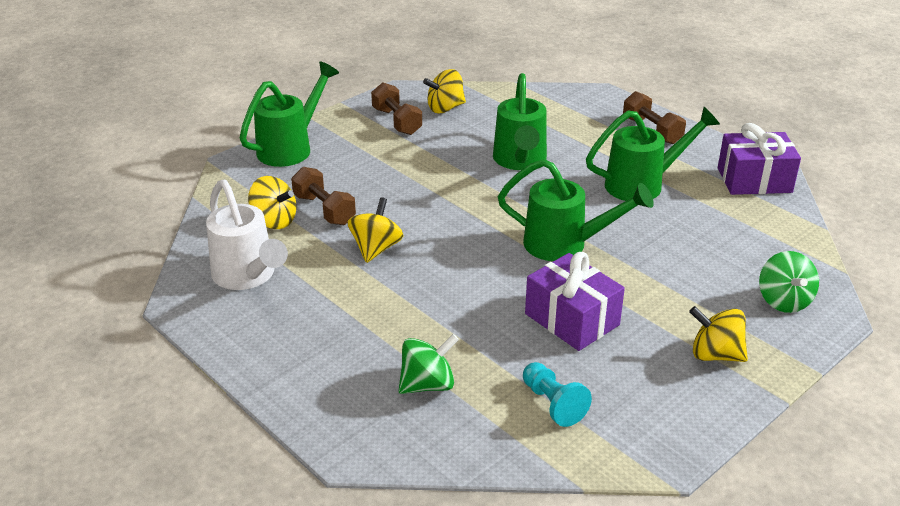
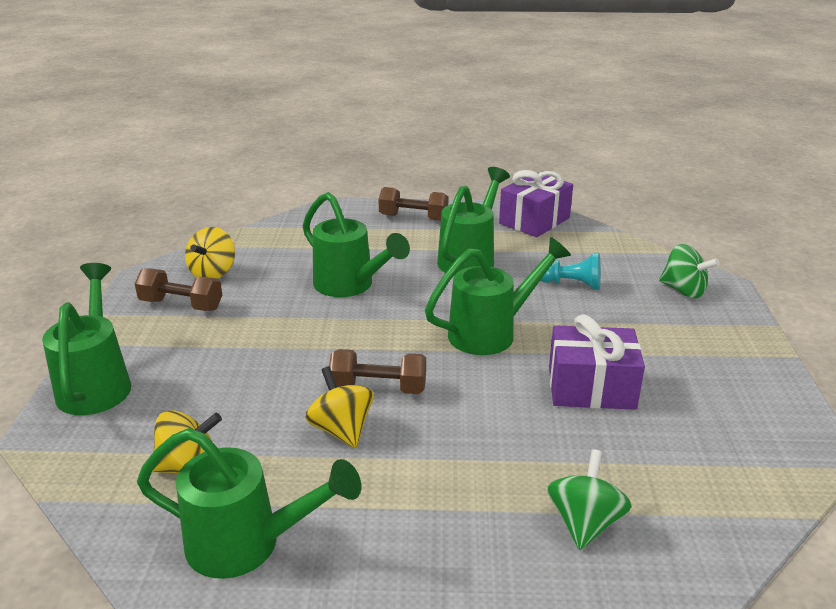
camera: 45 degrees left, 5 degrees down
(248, 277) = (248, 545): white watering can -> green watering can
(324, 210) = (230, 423): brown dumbbell -> brown dumbbell (378, 388)
(553, 404) = (691, 465): turquoise pawn -> turquoise pawn (571, 284)
(715, 354) = (713, 352): yellow spinning top -> none

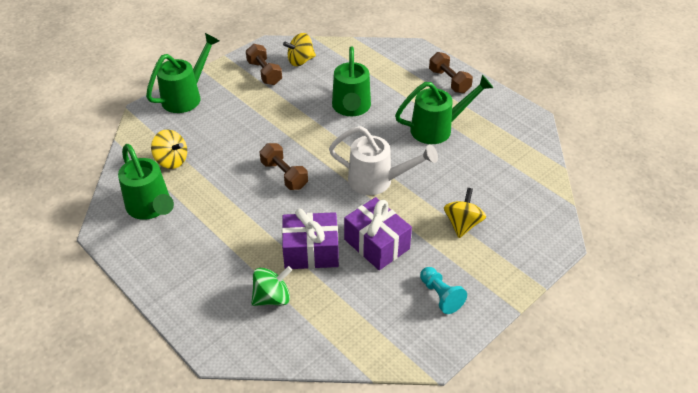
camera: 45 degrees right, 15 degrees up
(341, 430) = (243, 184): yellow spinning top -> yellow spinning top (462, 224)
(492, 332) = (378, 181): green watering can -> white watering can
(534, 221) = (518, 125): purple gift -> purple gift (311, 251)
(571, 284) = (467, 181): turquoise pawn -> turquoise pawn (440, 296)
(683, 291) = (527, 228): green spinning top -> none

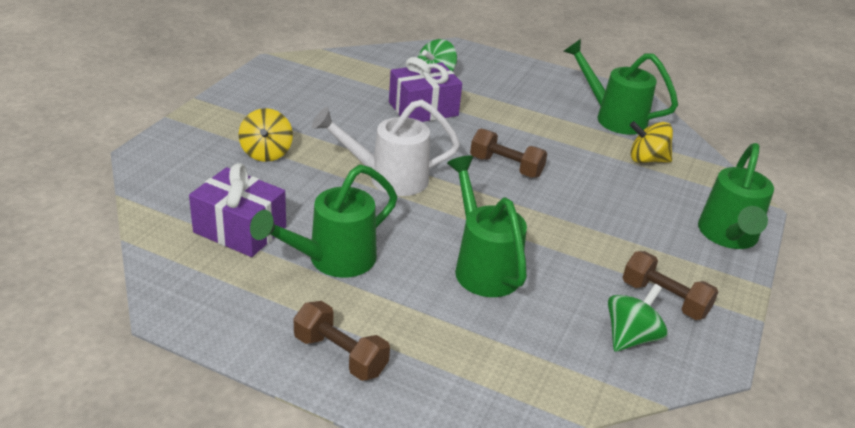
camera: 155 degrees right, 10 degrees down
(300, 61) = (630, 337): yellow spinning top -> green spinning top
(376, 244) = (358, 123): purple gift -> purple gift (240, 230)
(440, 296) = (276, 97): turquoise pawn -> none

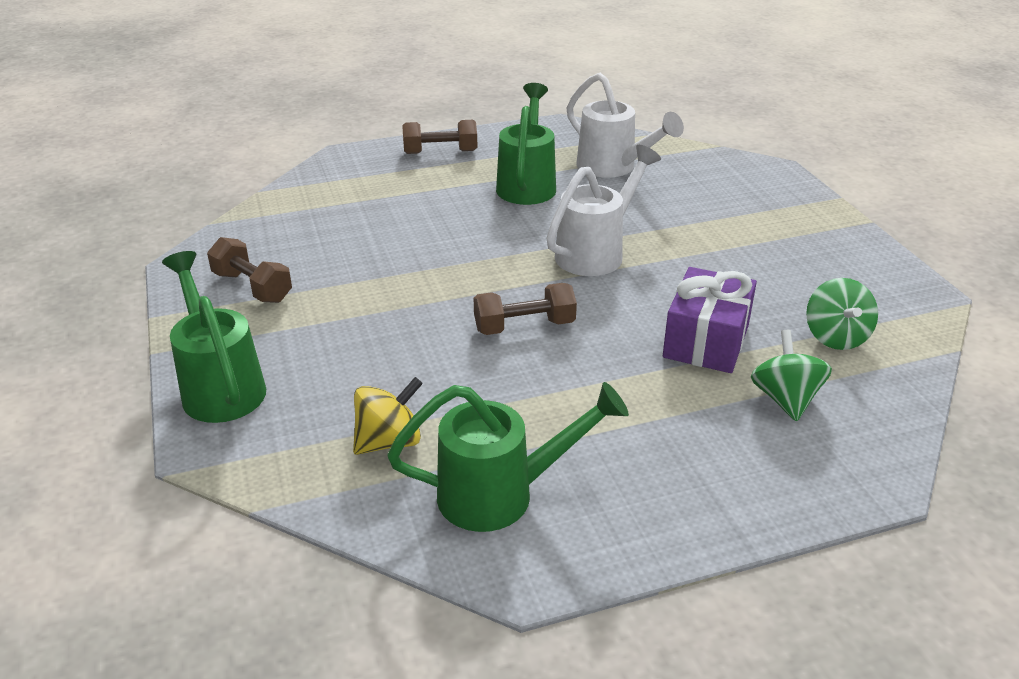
camera: 140 degrees right, 0 degrees up
(240, 230) = (613, 168): purple gift -> white watering can
(266, 153) = (715, 216): yellow spinning top -> none
(482, 266) = (424, 233): green watering can -> none
(630, 337) = (262, 247): green spinning top -> green spinning top (835, 337)
(664, 299) = (252, 287): brown dumbbell -> brown dumbbell turned 45 degrees clockwise

